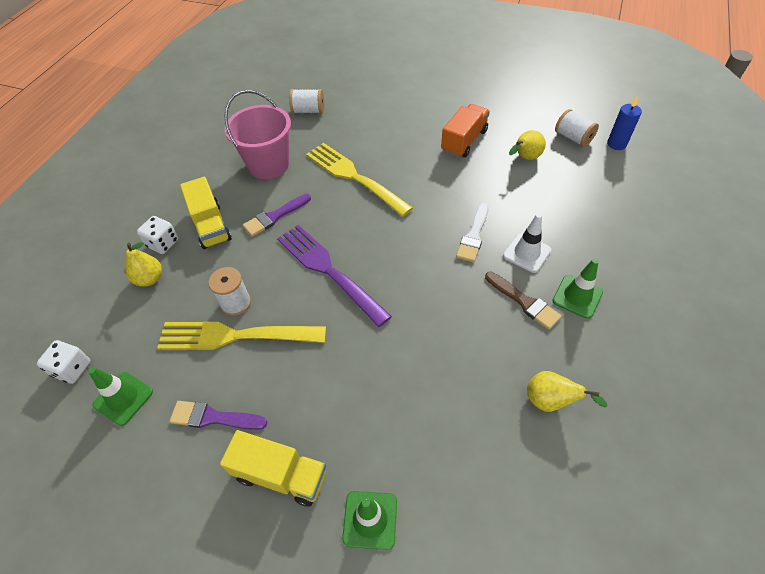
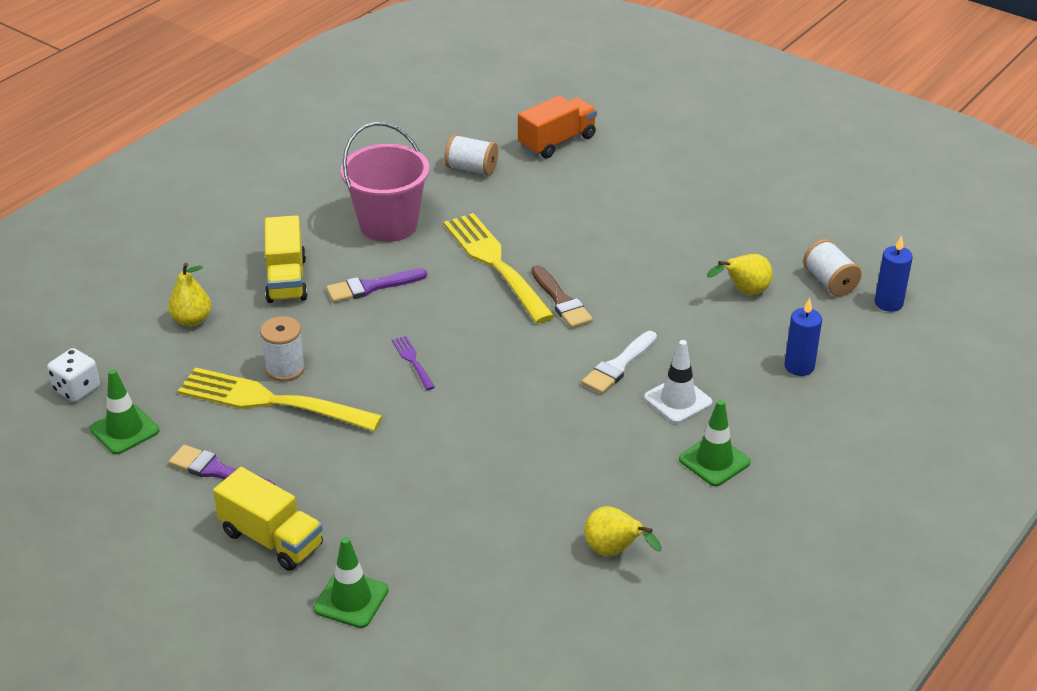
camera: 15 degrees right, 15 degrees down
(163, 243) = (220, 286): white dice -> none
(328, 270) = (412, 361): purple fork -> purple fork, size x0.42
(464, 141) = (670, 253): orange truck -> orange truck (557, 142)
(524, 302) = (642, 450): brown brush -> brown brush (561, 301)
(590, 205) = (799, 366): none -> blue candle

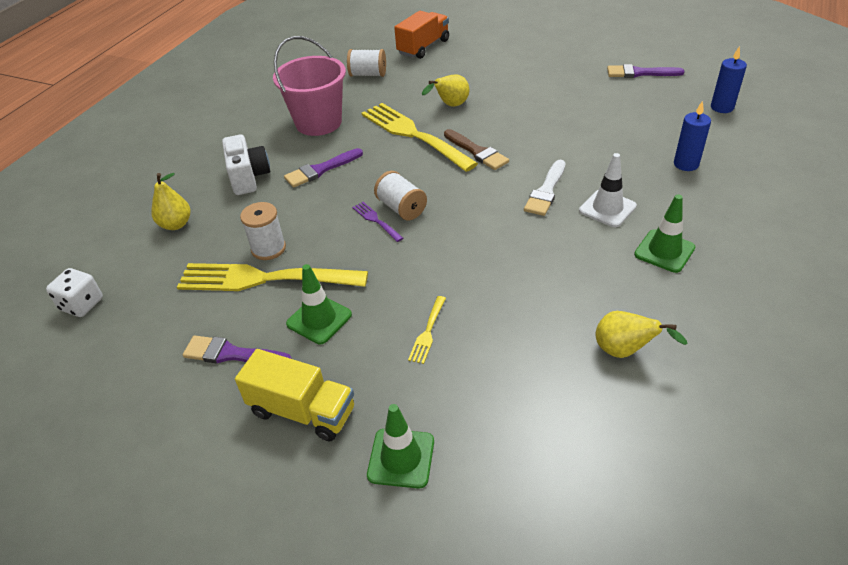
camera: 10 degrees left, 5 degrees up
(124, 430) = (134, 333): green traffic cone -> green traffic cone (319, 319)
(286, 279) = (248, 177): yellow truck -> white camera
(422, 491) = (428, 332): none -> yellow fork
(744, 292) = (612, 119): yellow pear -> yellow pear (450, 106)
(814, 235) = (640, 73): none -> purple brush
(829, 282) = (670, 101): white spool -> white spool (401, 208)

